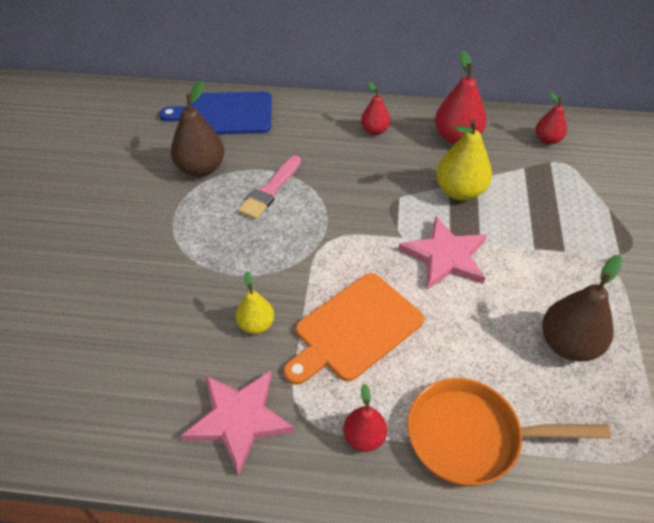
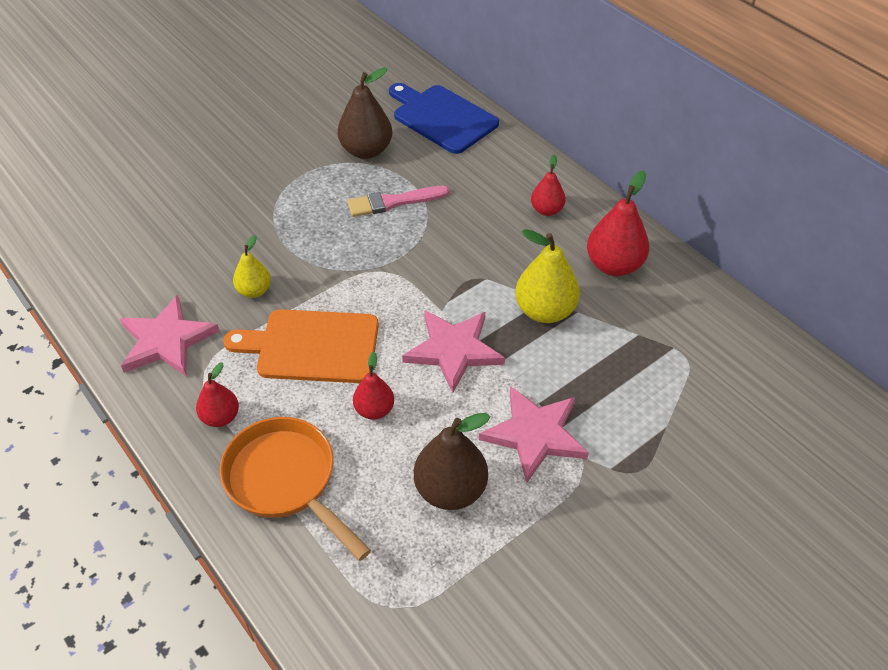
camera: 45 degrees right, 0 degrees up
(547, 140) = (703, 327): red pear -> red pear (374, 410)
(559, 269) = (534, 434): none -> pink star

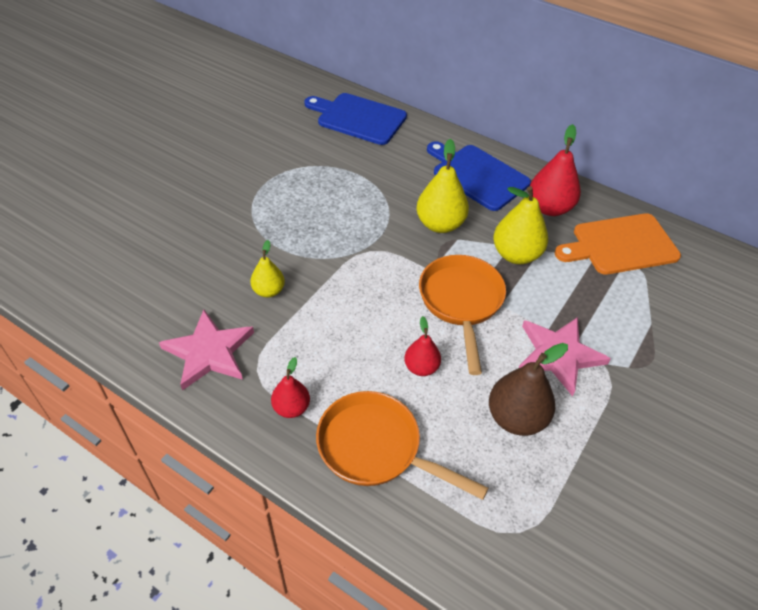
camera: 20 degrees left, 0 degrees up
(312, 346) = (342, 327): orange cutting board -> orange cutting board (620, 245)
(366, 151) = (309, 155): brown pear -> none
(393, 202) = (352, 193): pink brush -> none
(453, 350) = (461, 303): pink star -> orange pan
(474, 258) = (440, 224): none -> yellow pear
(546, 210) = (477, 175): red pear -> blue cutting board

